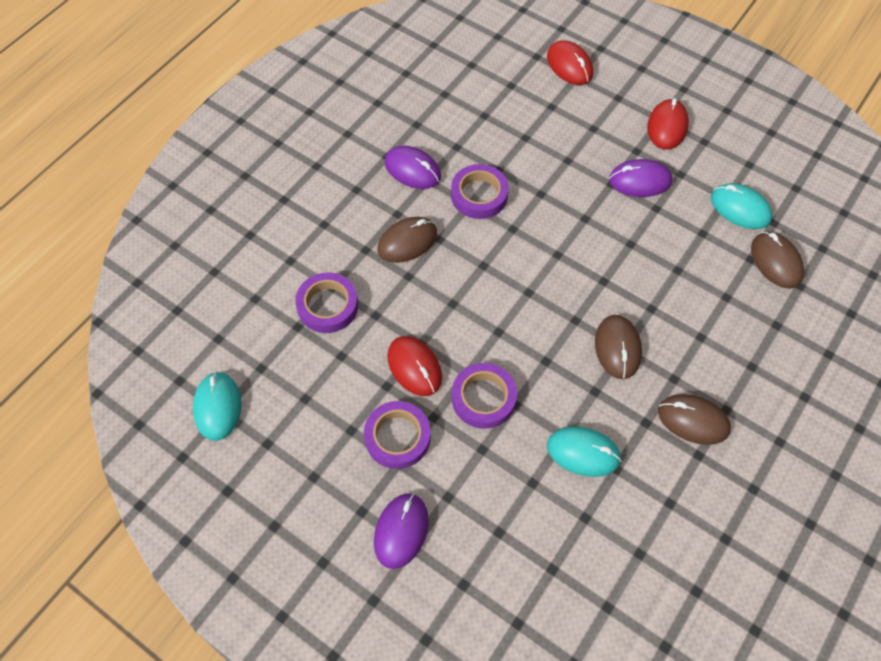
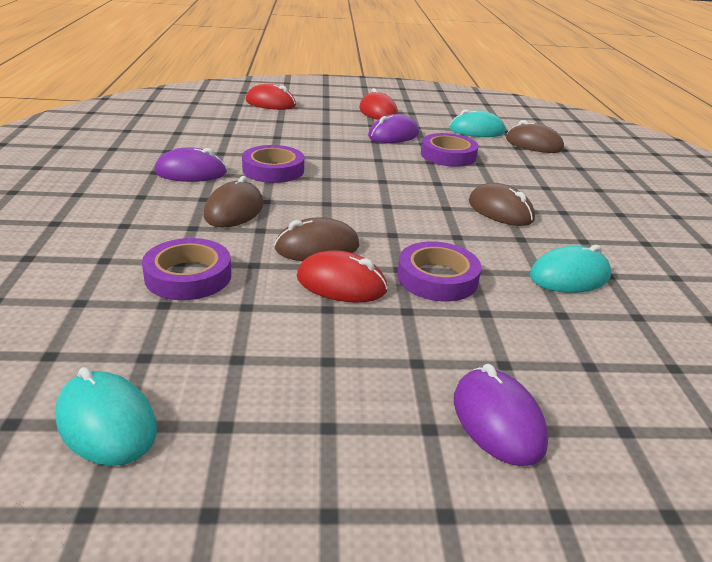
camera: 40 degrees left, 30 degrees down
(397, 437) = (389, 342): purple tape -> purple tape (448, 155)
(693, 420) = (611, 227): brown mouse -> brown mouse (317, 247)

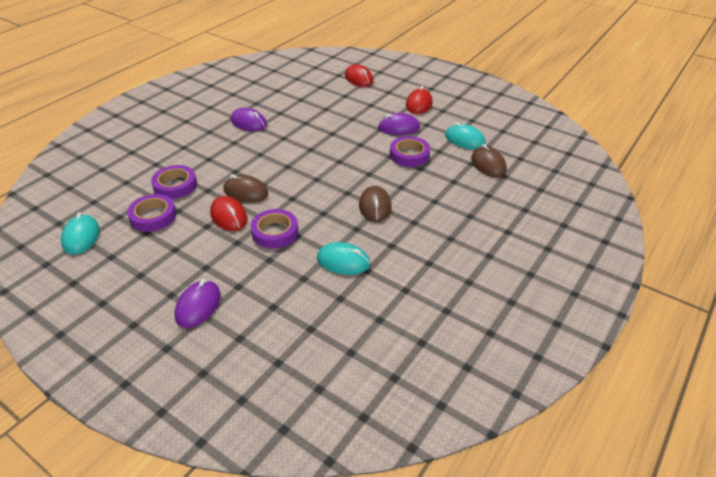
camera: 40 degrees right, 10 degrees up
(234, 210) = (238, 155): brown mouse -> none
(273, 170) = (290, 134): purple tape -> purple tape (153, 216)

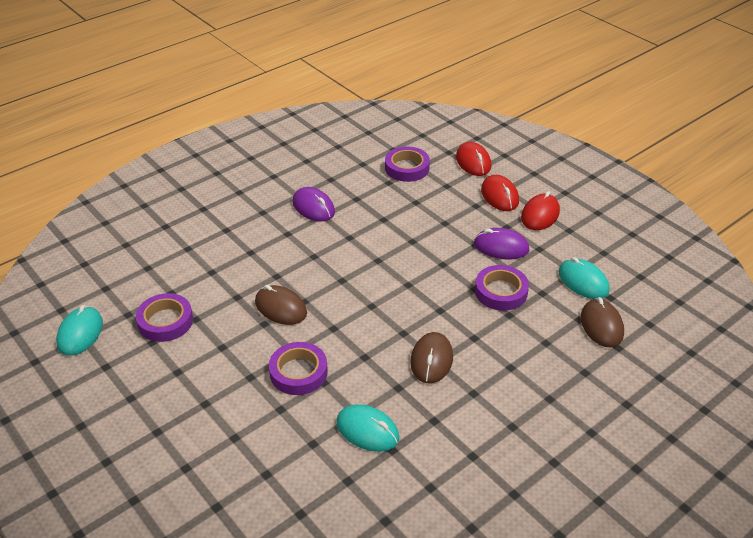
camera: 15 degrees right, 0 degrees up
(175, 185) = (202, 283): purple tape -> purple tape (407, 168)
(198, 306) = (182, 453): purple mouse -> none
(229, 216) = (251, 338): red mouse -> red mouse (499, 196)

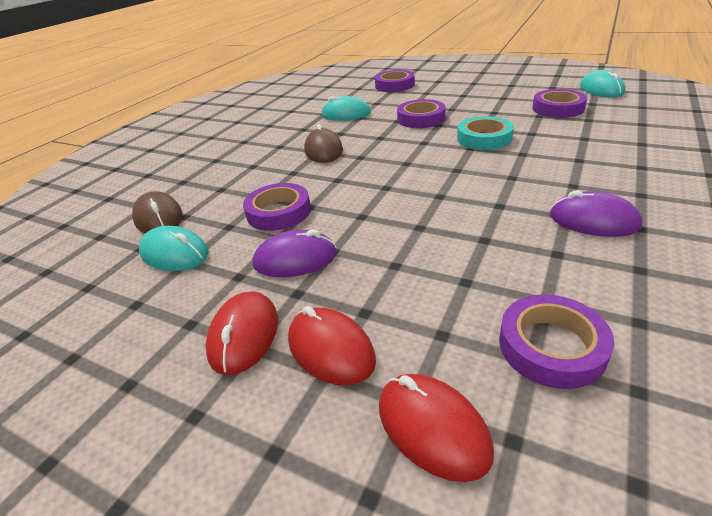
camera: 160 degrees right, 5 degrees down
(248, 490) = (394, 85): none -> purple tape
(281, 308) = (484, 138): brown mouse -> turquoise tape

